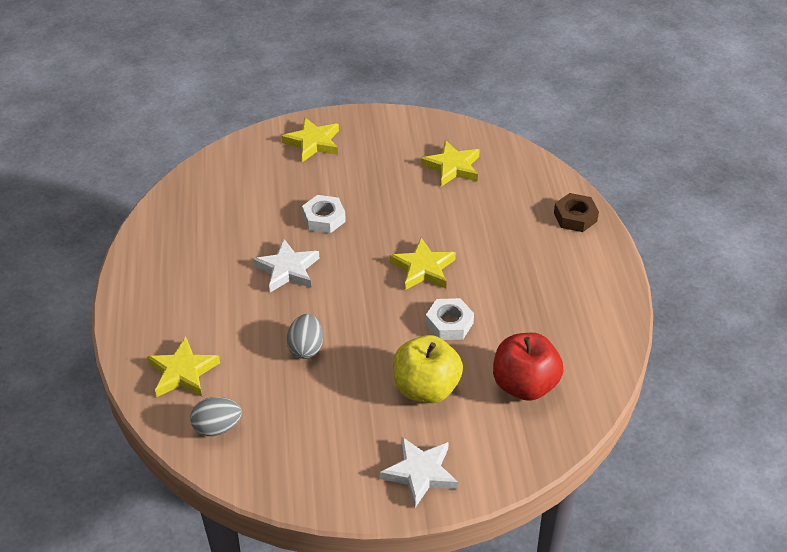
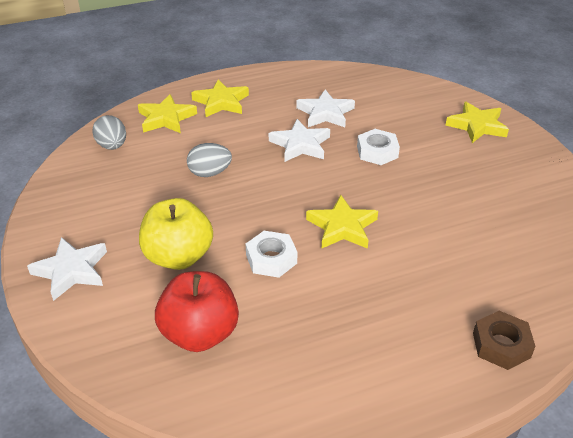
camera: 75 degrees right, 5 degrees down
(240, 239) = (325, 113): none -> white star
(452, 167) = (513, 222): yellow star -> yellow star (221, 102)

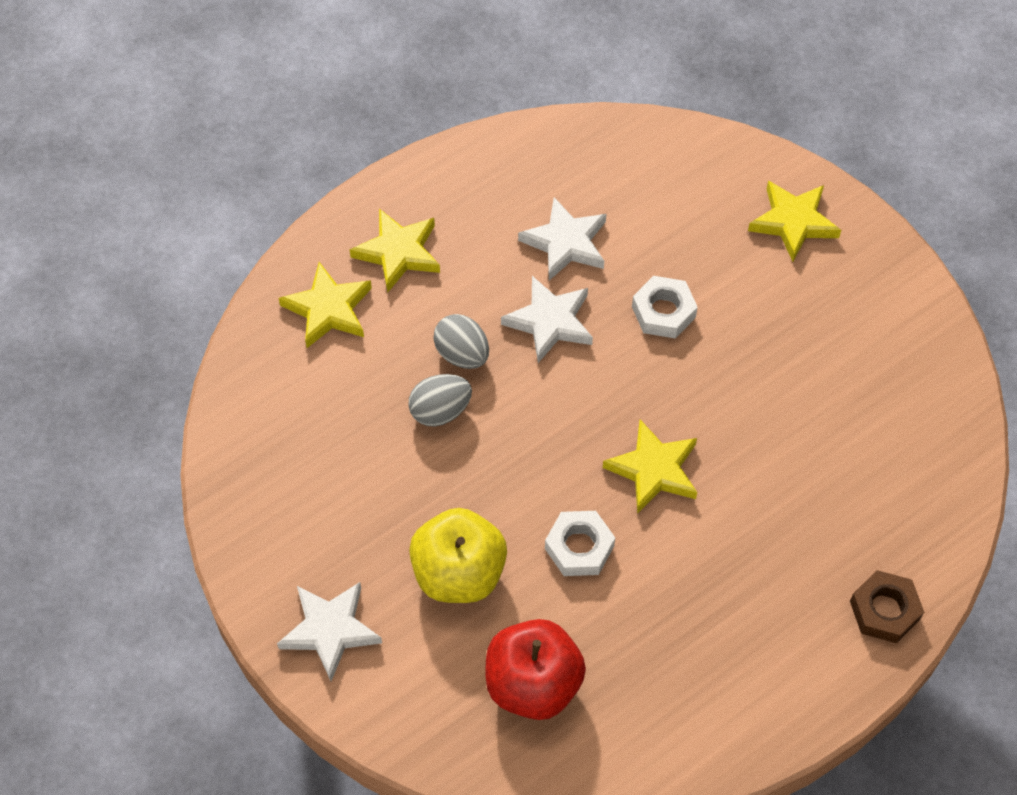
camera: 15 degrees left, 20 degrees up
(112, 146) = (274, 389): grey egg -> grey egg (462, 354)

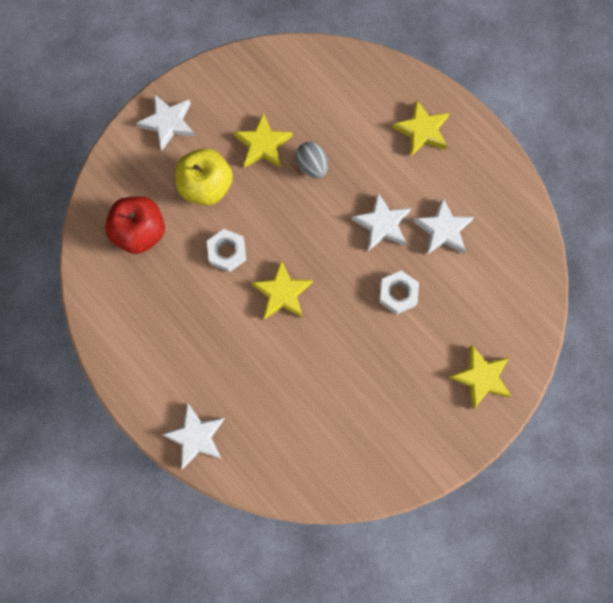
camera: 85 degrees right, 15 degrees up
(328, 309) = (376, 96): yellow star -> yellow star (263, 144)
(462, 354) = (352, 175): grey egg -> none
(884, 610) = (196, 436): brown nut -> white star

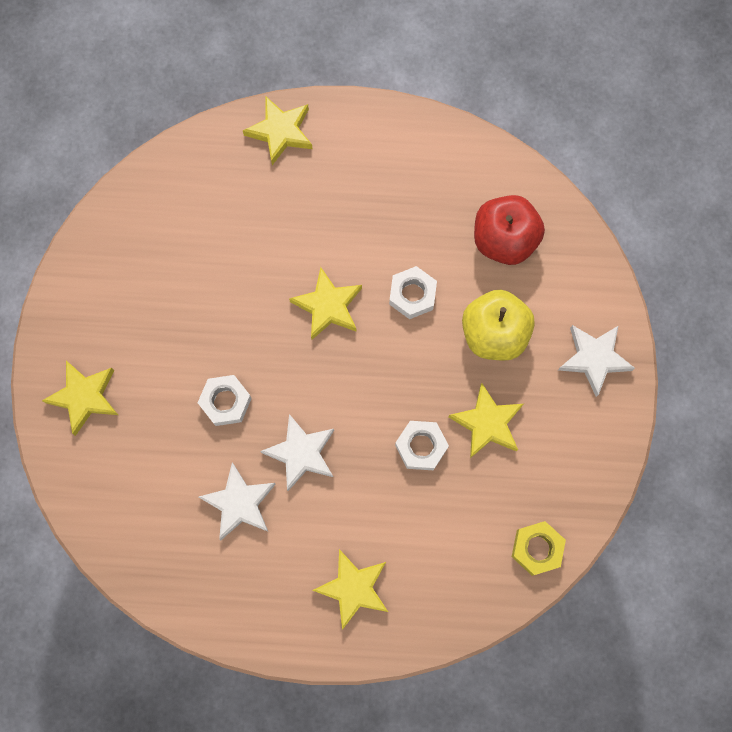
camera: 135 degrees right, 0 degrees up
(196, 436) = (280, 132): white star -> yellow star
(306, 63) = (537, 548): none -> yellow nut
(312, 166) = (421, 446): grey egg -> white nut

